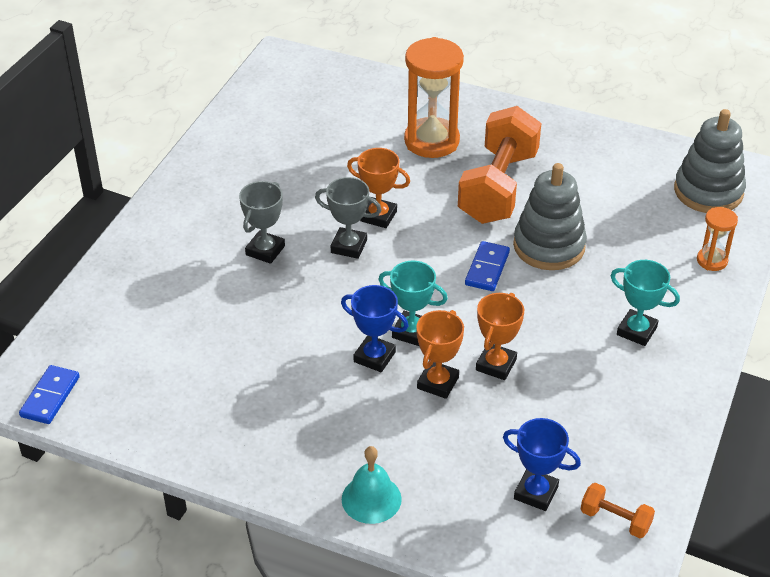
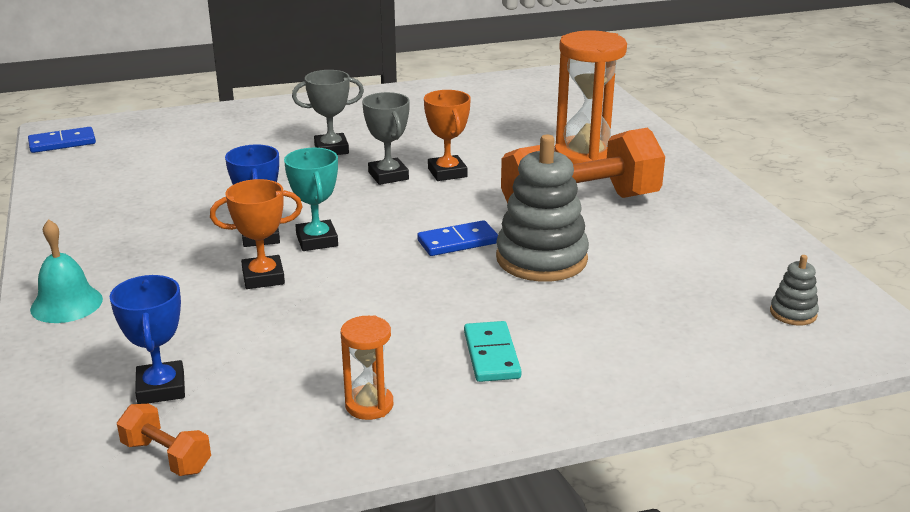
camera: 50 degrees right, 15 degrees down
(496, 365) = (327, 296): orange trophy -> none
(615, 520) = (167, 456): orange dumbbell -> orange dumbbell turned 45 degrees counterclockwise
(636, 331) = (491, 355): turquoise trophy -> turquoise domino
(708, 191) = (793, 313): grey stacking toy -> grey stacking toy, size x0.46
(712, 260) = (684, 359): orange hourglass -> orange hourglass (369, 405)

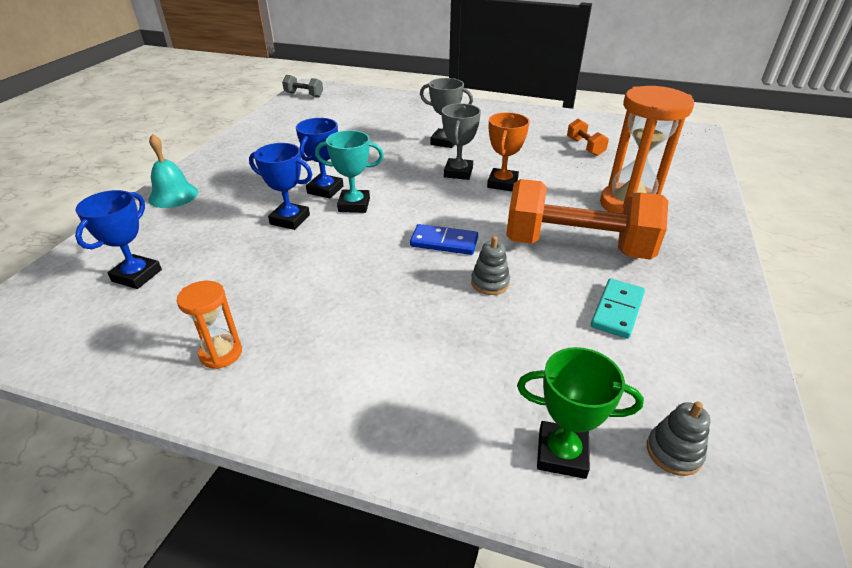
camera: 35 degrees right, 10 degrees up
(62, 143) = (304, 95): blue domino -> grey dumbbell
(167, 456) = (73, 328): orange dumbbell -> orange dumbbell (585, 147)
(263, 277) = (290, 220): orange trophy -> blue trophy
(317, 240) = (354, 205): turquoise trophy -> turquoise trophy turned 75 degrees clockwise
(491, 355) = (351, 353): turquoise domino -> turquoise domino (617, 310)
(541, 259) = (490, 283): grey stacking toy -> grey stacking toy, size x0.46
(727, 345) = (561, 453): none -> green trophy

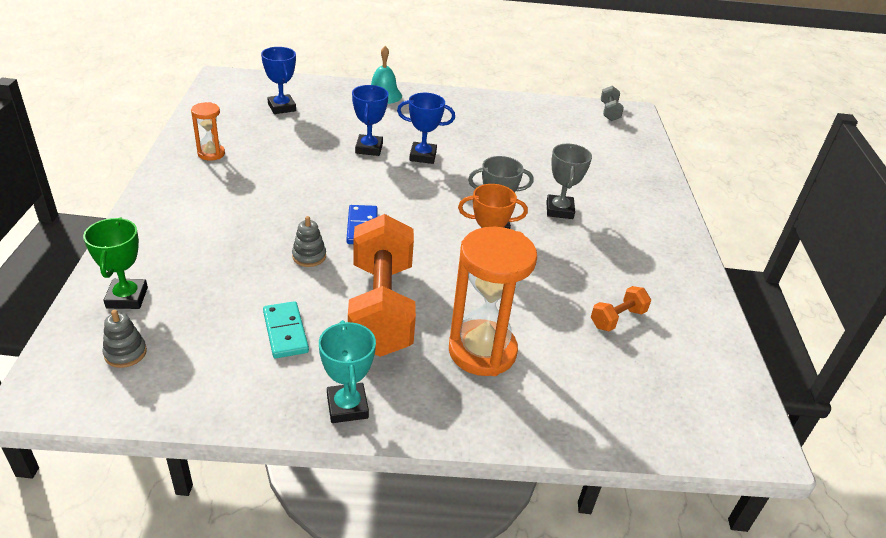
camera: 70 degrees right, 0 degrees up
(137, 275) = (282, 107): blue trophy -> blue trophy turned 60 degrees clockwise
(354, 205) = (404, 174): turquoise trophy -> turquoise trophy (347, 406)
(617, 310) = (285, 332): turquoise domino -> turquoise domino turned 60 degrees clockwise

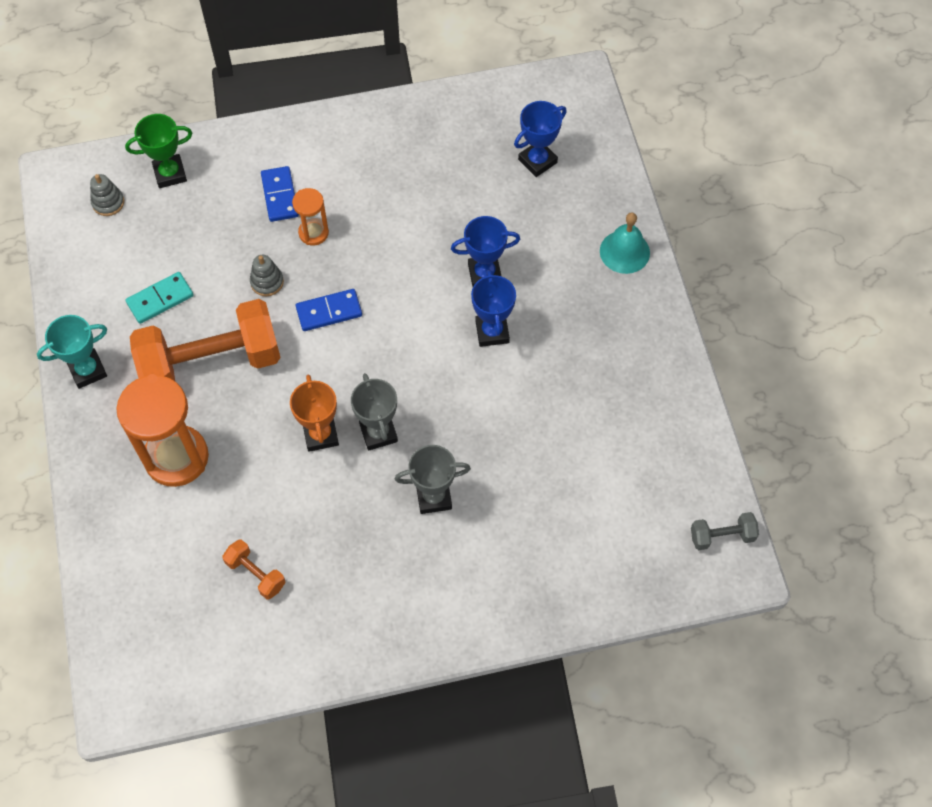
camera: 80 degrees right, 25 degrees up
(211, 154) = (409, 138): orange hourglass -> orange hourglass (313, 233)
(215, 231) = (280, 195): none -> blue domino

